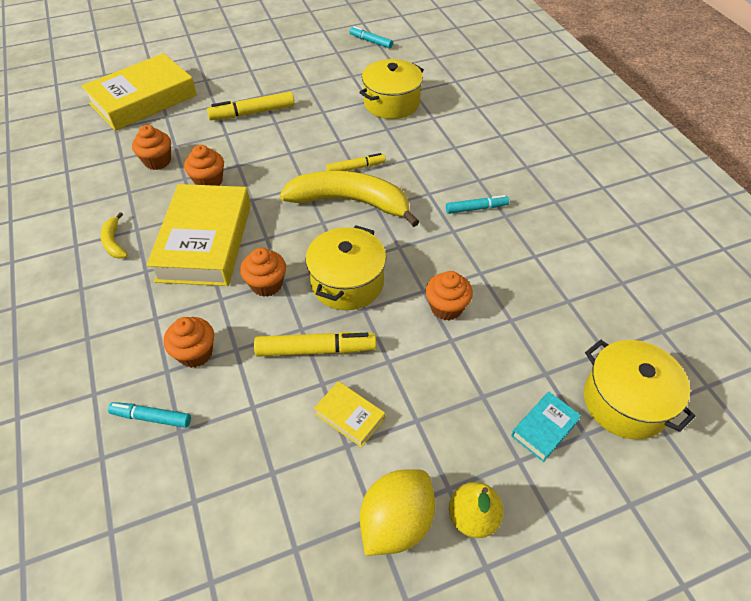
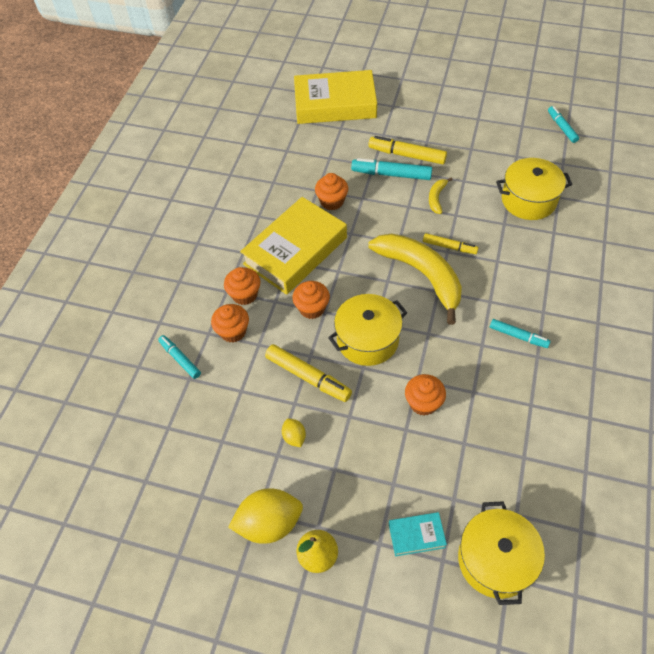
camera: 40 degrees right, 5 degrees up
(114, 242) = (238, 218): yellow banana -> yellow banana (436, 198)
(157, 161) = (308, 166): orange cupcake -> orange cupcake (244, 295)
(250, 134) = (391, 174): none -> turquoise marker
(350, 416) = (294, 437): yellow book -> yellow lemon

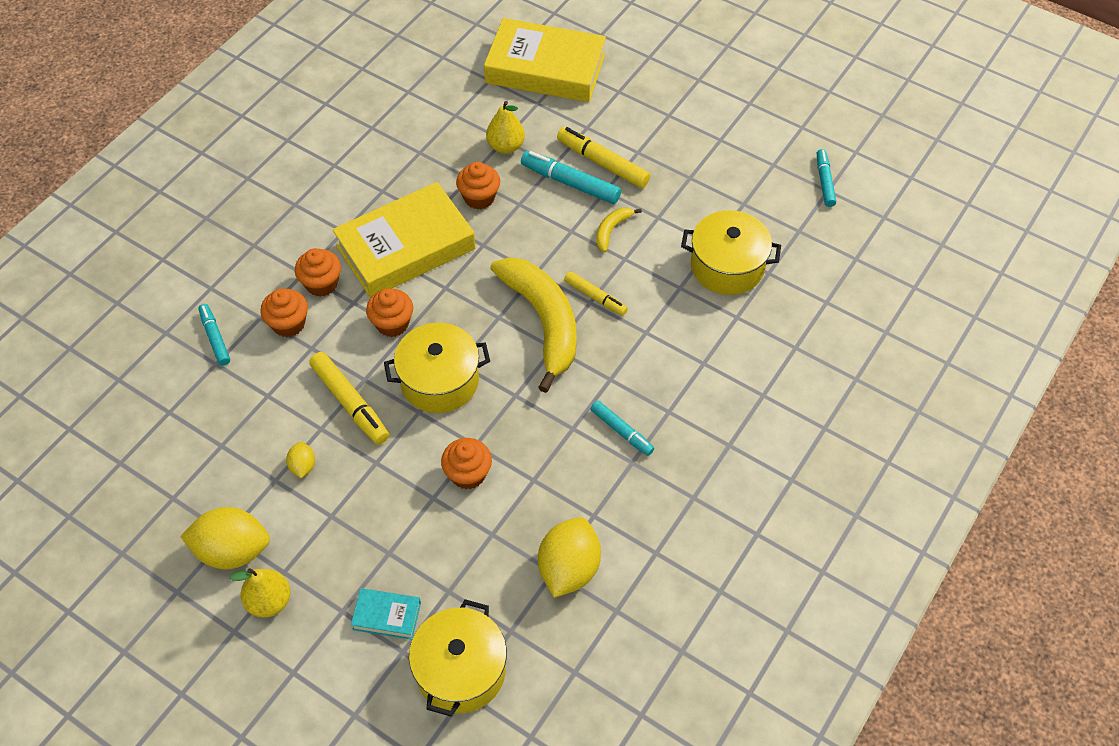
camera: 15 degrees right, 0 degrees up
(333, 162) = (506, 146): none -> yellow pear
(534, 451) = (569, 569): none -> yellow lemon

